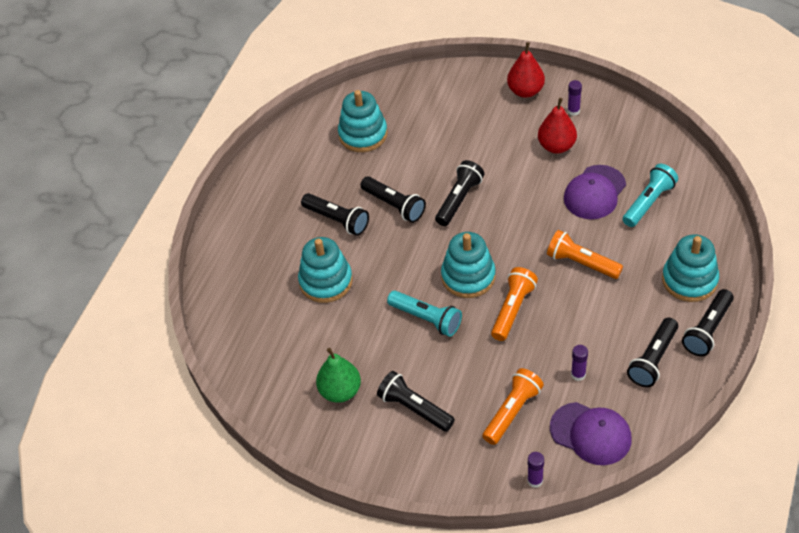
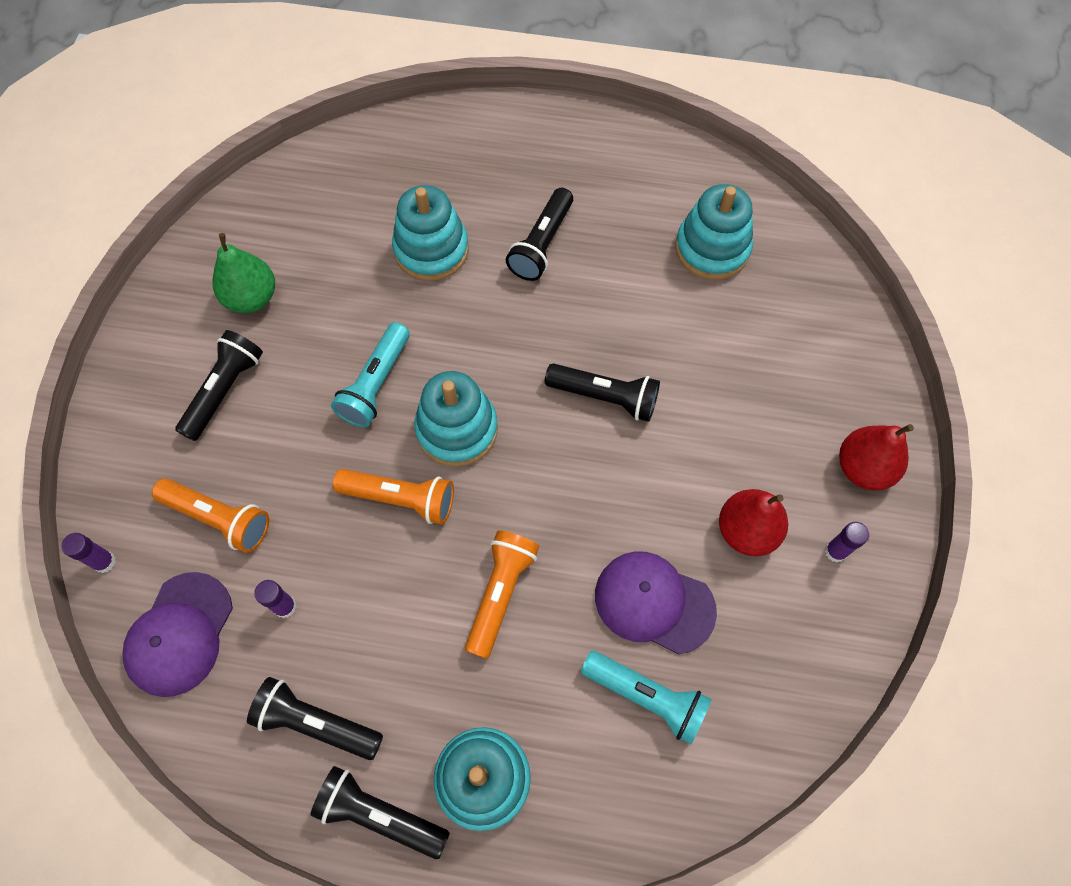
camera: 75 degrees right, 15 degrees up
(394, 205) = (579, 311): black flashlight -> none

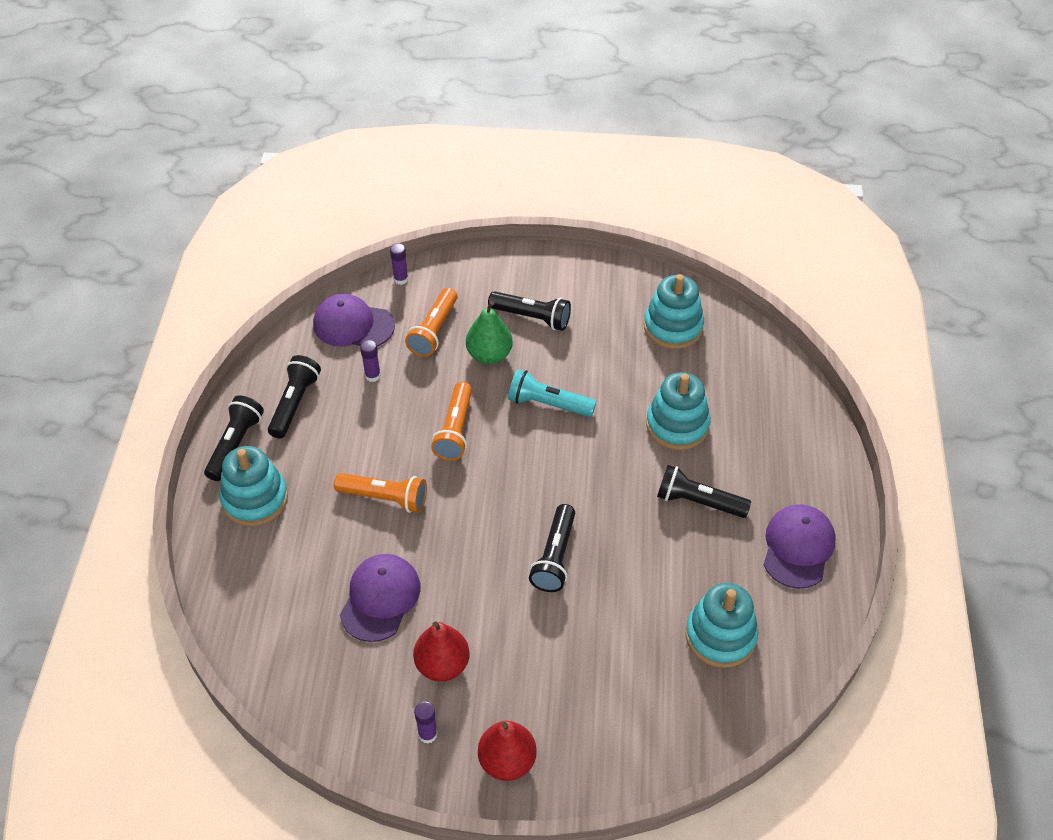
camera: 85 degrees right, 15 degrees down
(252, 298) = (612, 320): green pear -> green pear (489, 355)
(457, 429) = (515, 459): turquoise stacking toy -> turquoise stacking toy (673, 327)
(608, 165) = (798, 547): none -> purple cap
(647, 697) = (308, 596): turquoise flashlight -> none

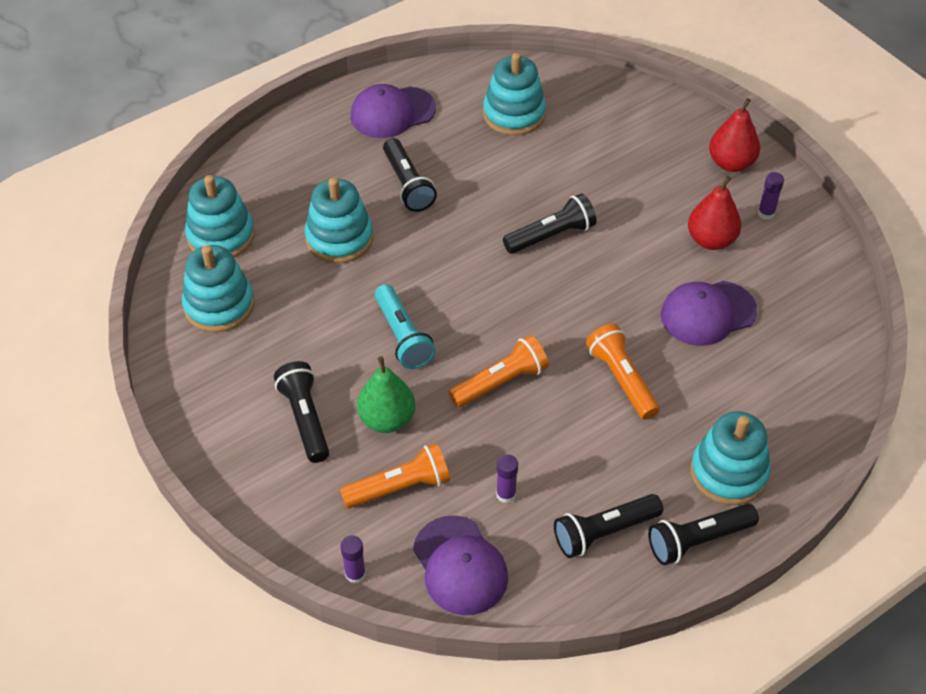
camera: 130 degrees left, 0 degrees up
(742, 362) = (221, 236): none -> turquoise stacking toy

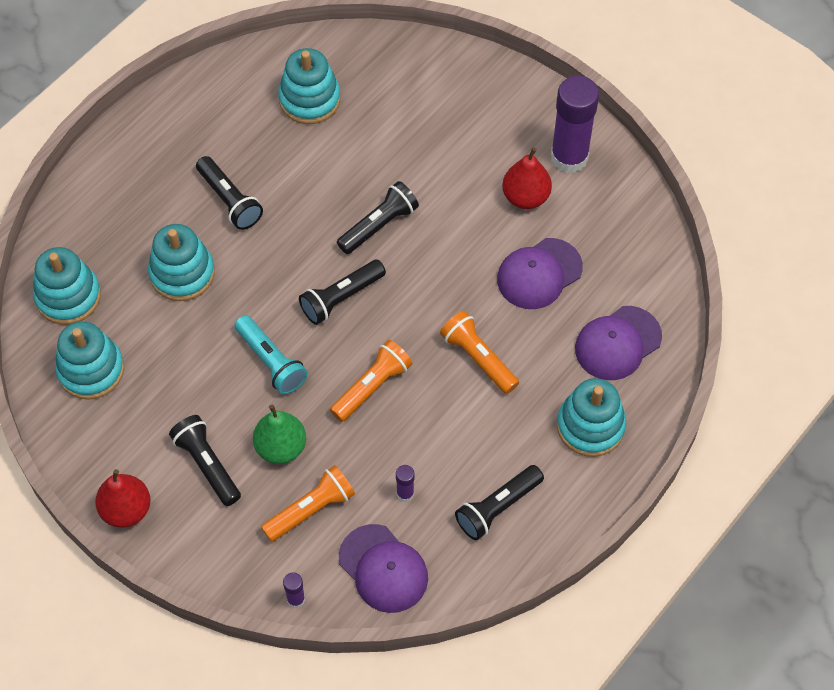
camera: 15 degrees left, 10 degrees up
(392, 112) = (191, 123): purple cap -> purple cap (617, 343)
(698, 540) = (578, 495): black flashlight -> black flashlight (341, 298)
(731, 163) = (526, 109): red pear -> red pear (126, 510)
(766, 213) = (569, 157): purple glue stick -> purple glue stick, size x2.35

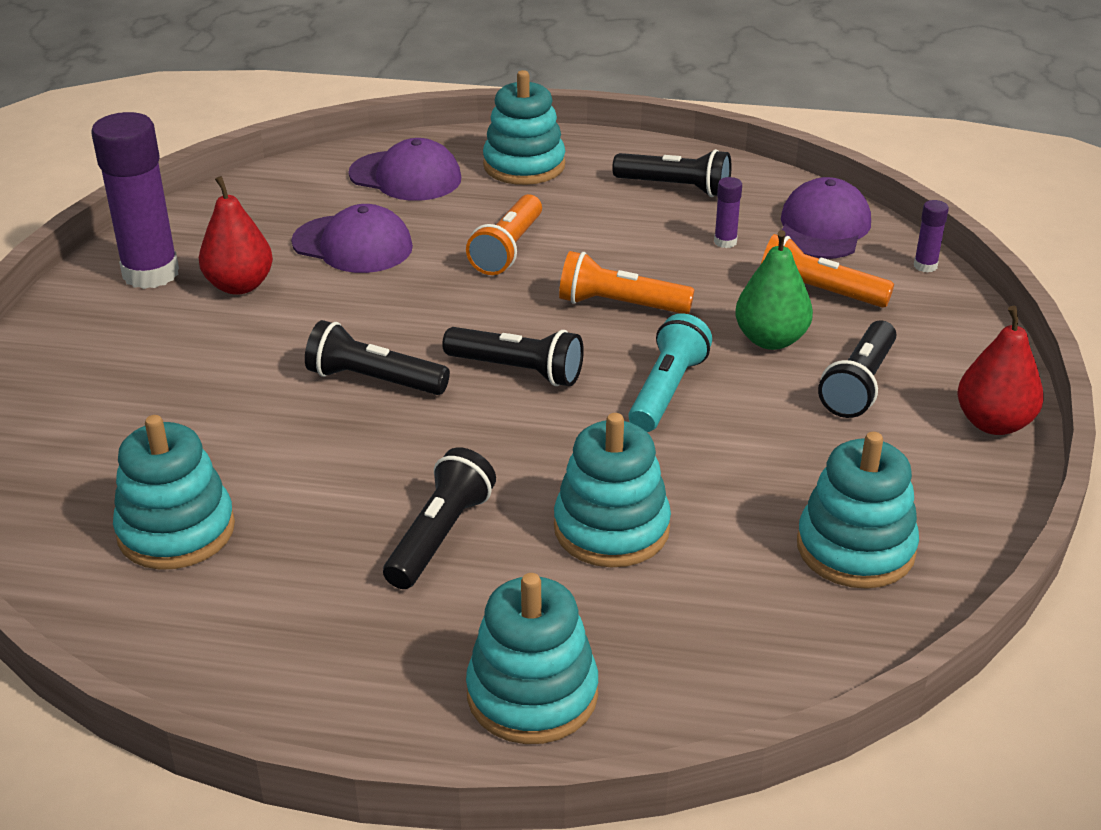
camera: 120 degrees left, 25 degrees down
(68, 296) = (769, 636): turquoise stacking toy -> turquoise stacking toy (532, 694)

